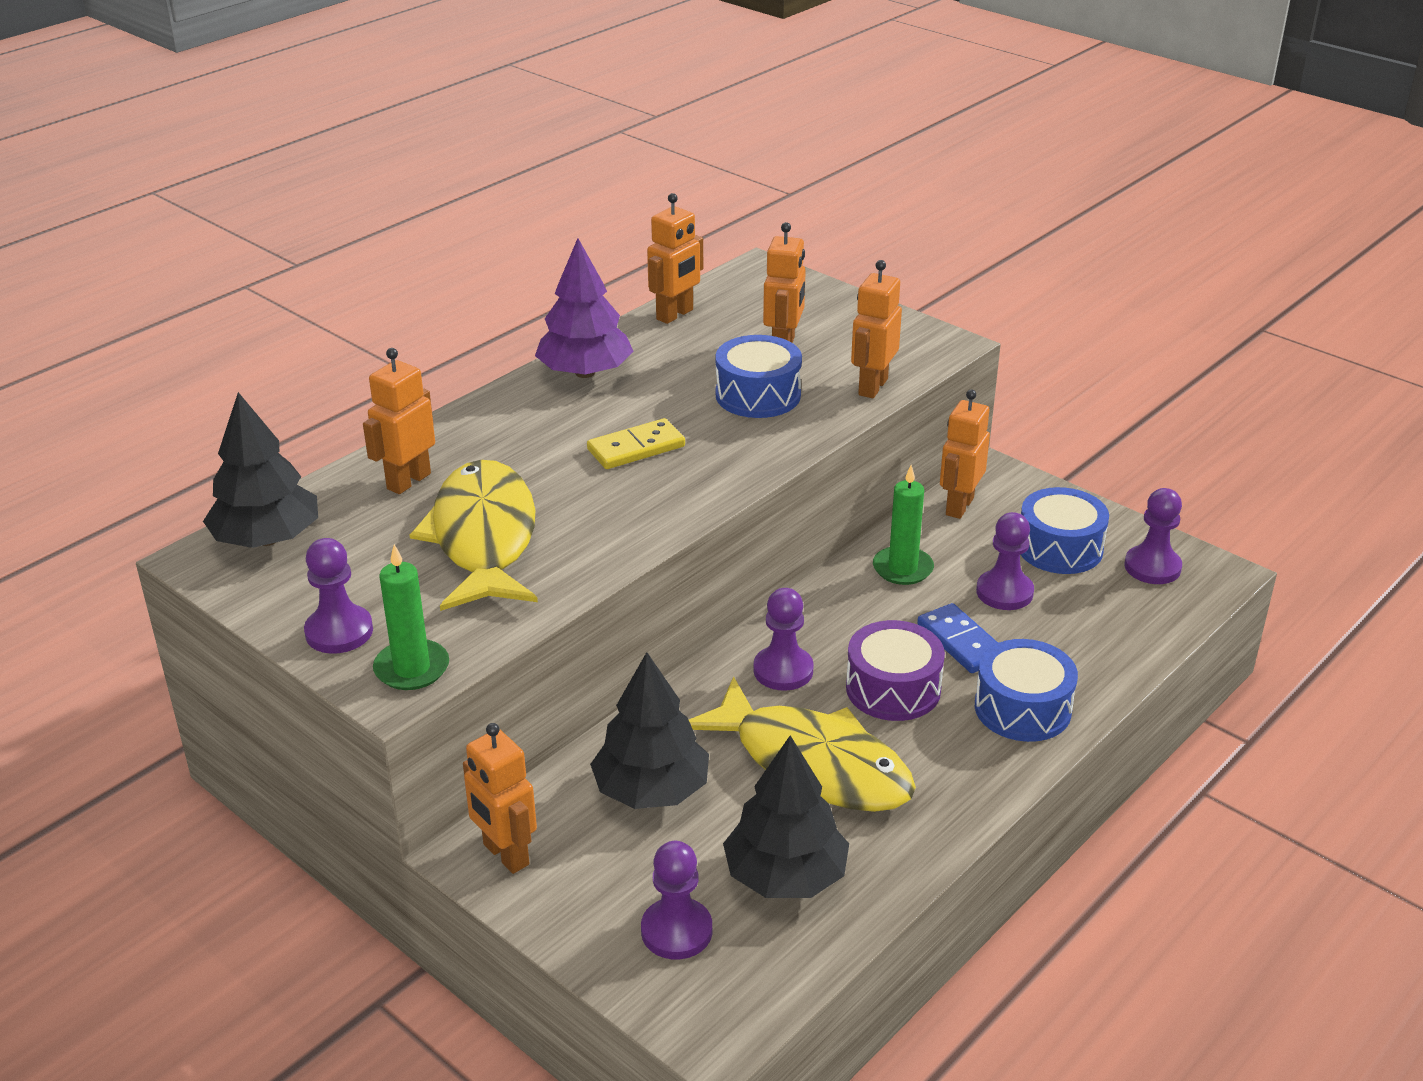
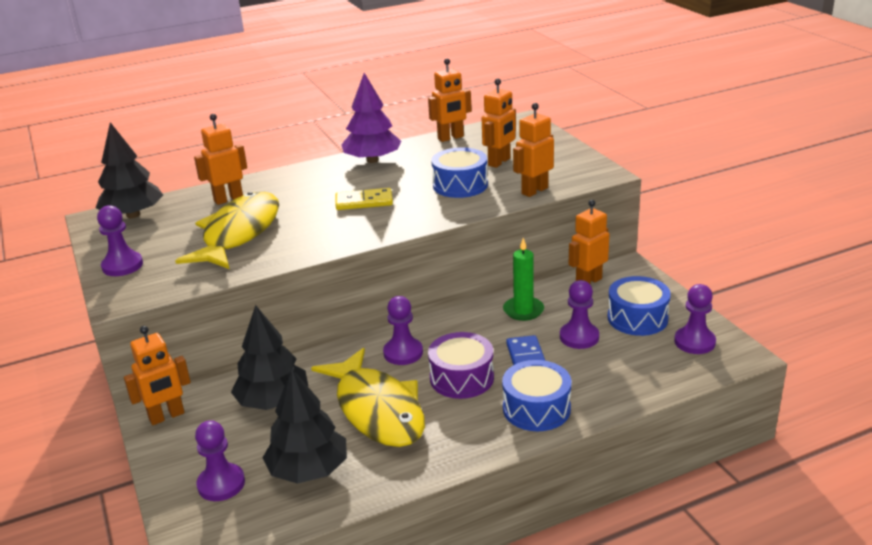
camera: 25 degrees right, 5 degrees down
(412, 668) = (139, 291): green candle -> none
(505, 855) = (167, 416): orange robot -> orange robot turned 105 degrees counterclockwise

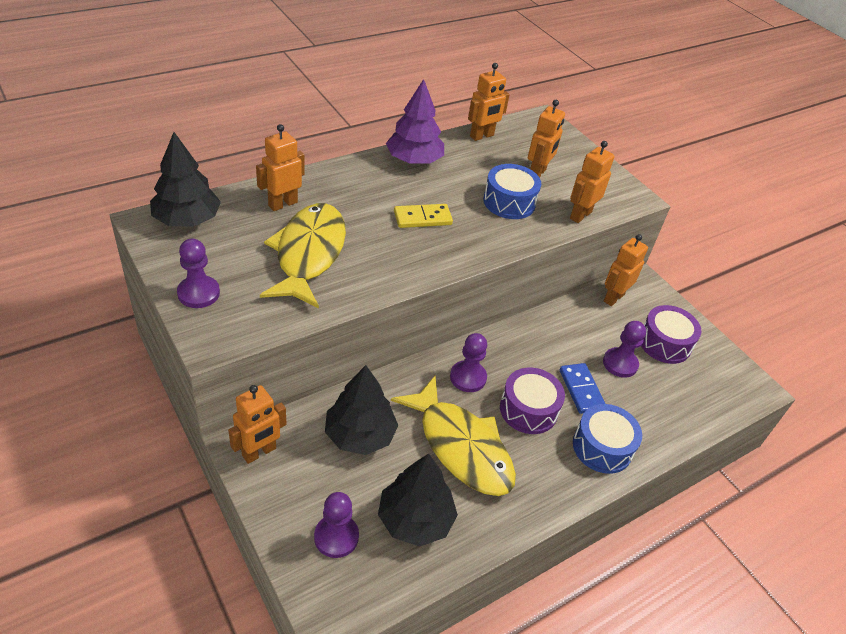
camera: 15 degrees left, 15 degrees up
(523, 310) = (564, 330): green candle -> none
(637, 318) = (664, 343): blue drum -> purple drum
(694, 342) = (717, 373): purple pawn -> none

